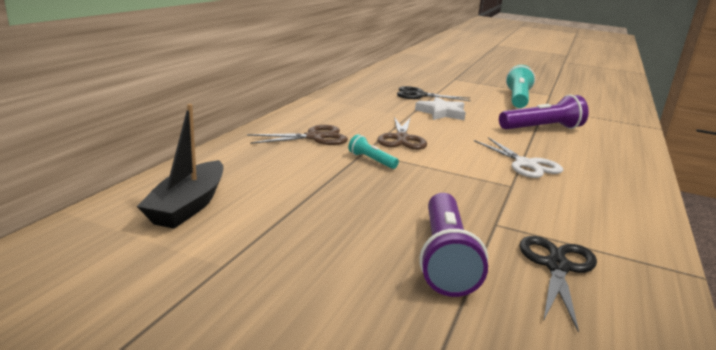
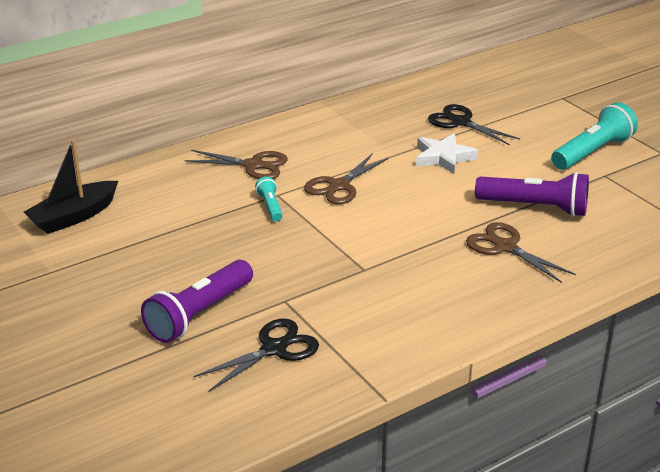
camera: 35 degrees right, 10 degrees up
(526, 164) = (423, 250): white scissors -> none
(568, 152) = (505, 247): none -> brown scissors

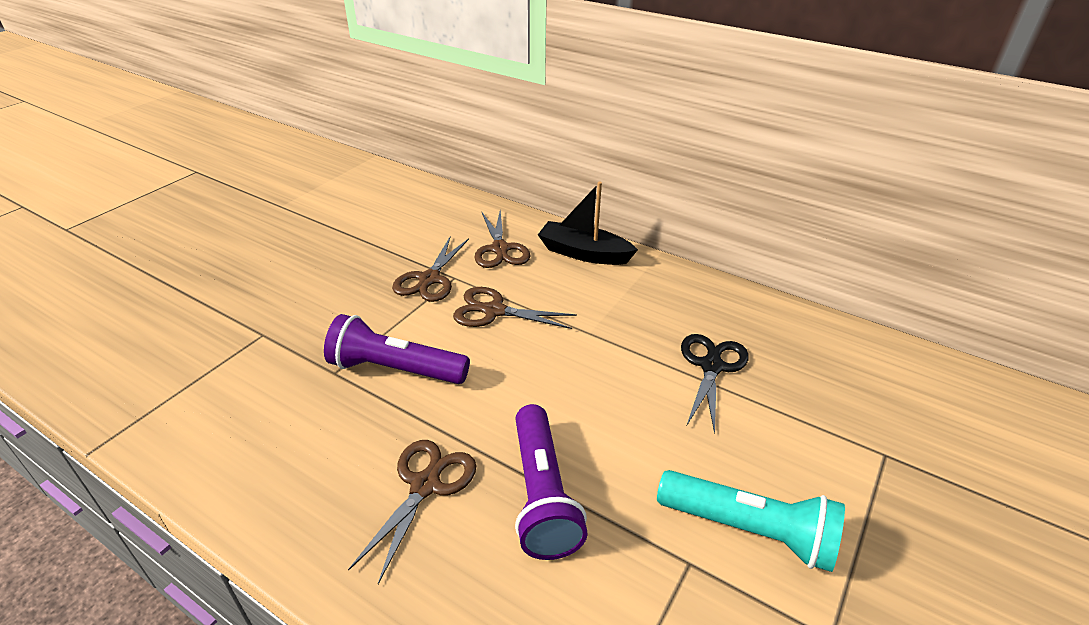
camera: 65 degrees right, 5 degrees up
(74, 216) = (365, 191): black boat -> black boat (584, 253)
(199, 314) = (231, 292): purple flashlight -> purple flashlight (395, 369)
(270, 206) = (429, 279): turquoise flashlight -> brown scissors
(274, 349) = (177, 350): black scissors -> none
(443, 157) = (612, 373): white star -> none

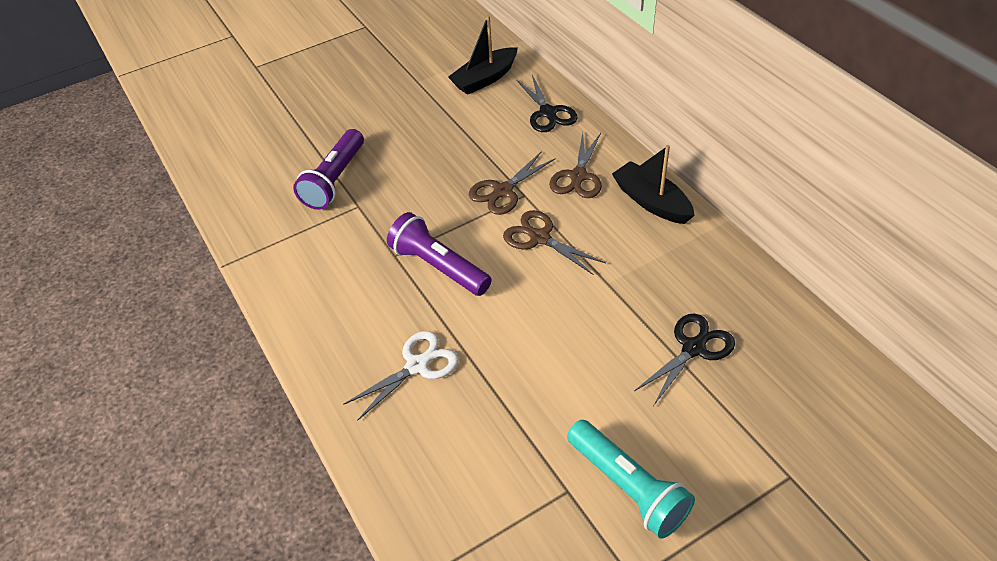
camera: 30 degrees right, 10 degrees up
(355, 190) = (485, 79): none -> black boat
(425, 485) = (417, 365): brown scissors -> white scissors
(437, 205) = (548, 113): none -> black scissors
(542, 494) = (493, 402): purple flashlight -> purple flashlight (334, 180)

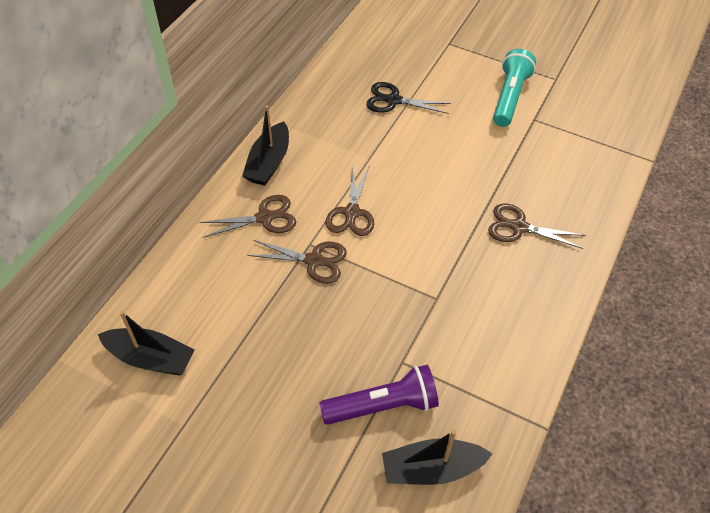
camera: 125 degrees left, 5 degrees up
(265, 186) = (432, 469): none -> black boat
(417, 365) = (519, 227): white scissors -> brown scissors
(439, 267) = (426, 261): purple flashlight -> none
(548, 113) = (185, 276): black scissors -> none

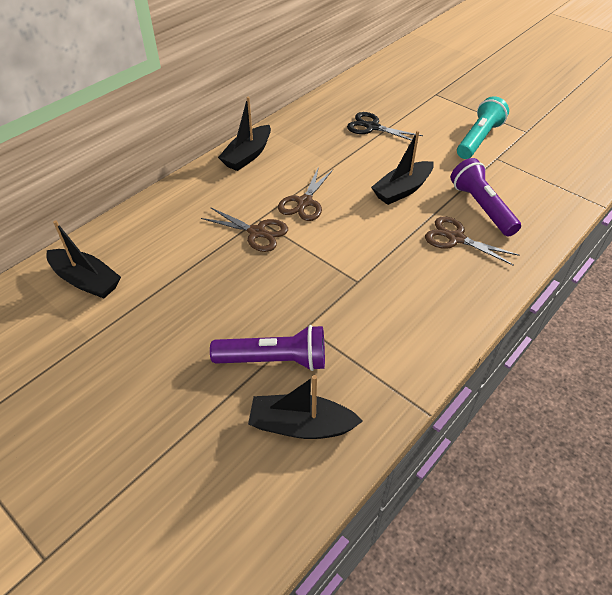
camera: 15 degrees right, 5 degrees down
(265, 218) = (228, 194): brown scissors -> none
(449, 177) = (402, 190): none -> black boat
(534, 184) = (481, 207): none -> purple flashlight

